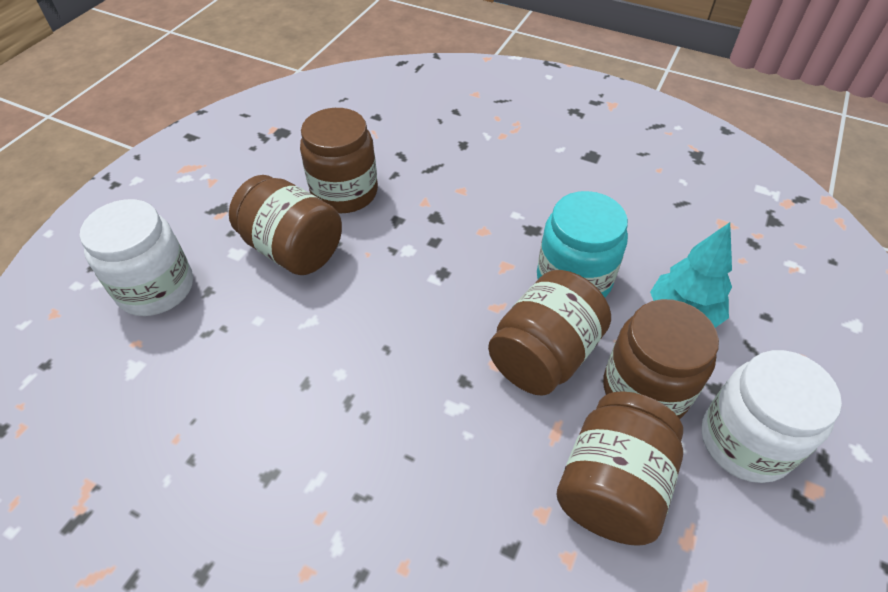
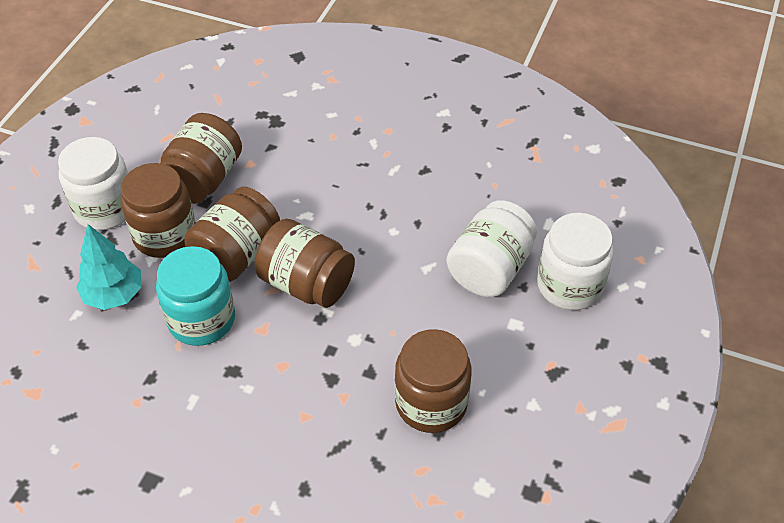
camera: 175 degrees right, 0 degrees up
(236, 314) = (490, 269): none -> white jar
(293, 249) = (463, 331): brown jar -> brown jar (306, 284)

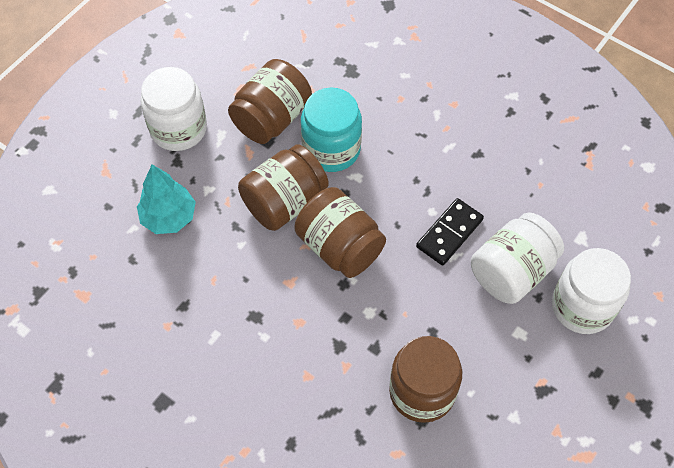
camera: 15 degrees right, 10 degrees up
(165, 235) = (225, 168): brown jar -> none
(201, 319) = (239, 260): turquoise jar -> turquoise jar (331, 149)
(416, 247) = (449, 233): none -> black domino

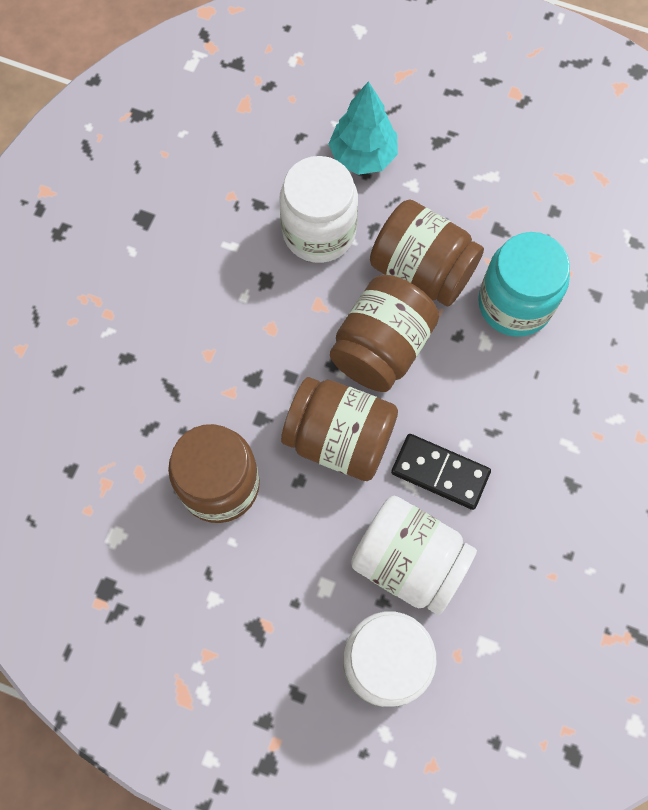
camera: 75 degrees right, 10 degrees up
(178, 129) = (483, 129): white jar -> white jar (319, 232)
(272, 118) = (535, 224): brown jar -> brown jar (339, 439)

